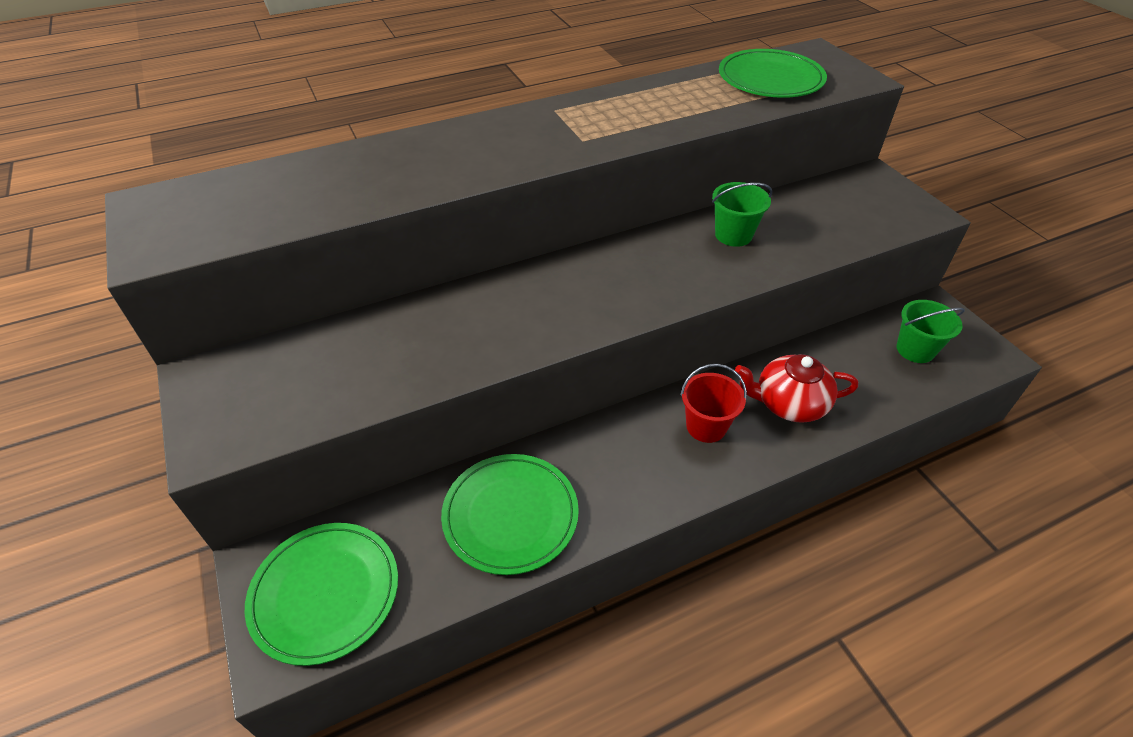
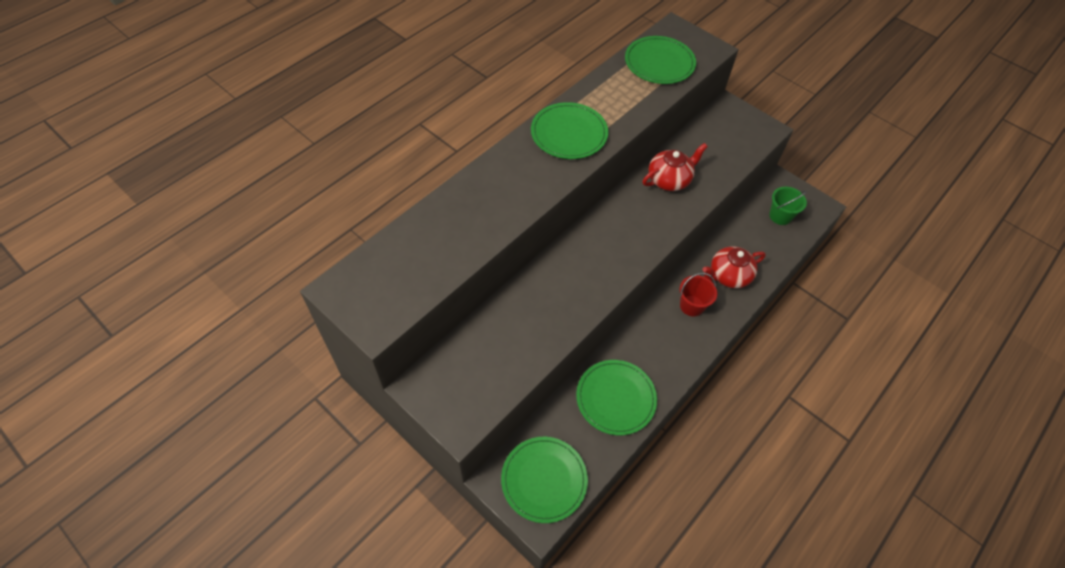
camera: 25 degrees left, 10 degrees up
(587, 120) = (569, 133): none -> green plate
(733, 235) = (669, 179): green bucket -> red teapot

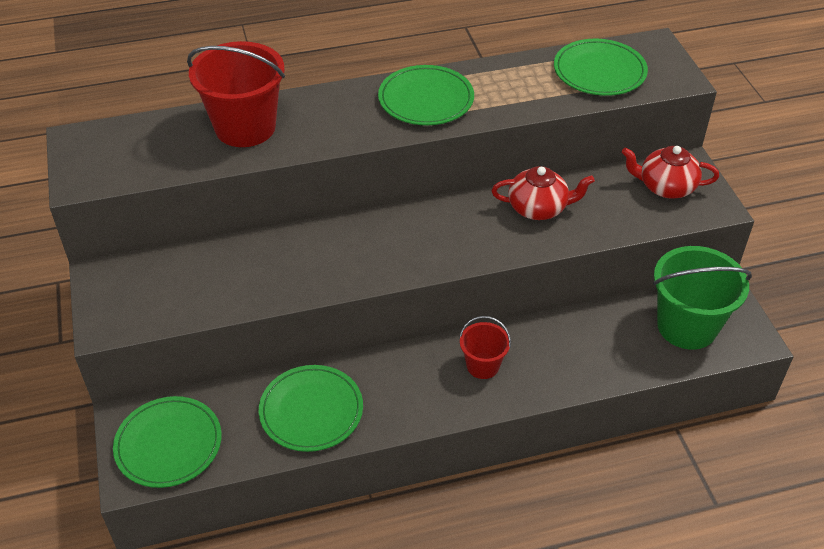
camera: 35 degrees right, 10 degrees down
(462, 215) = (245, 127): none -> red bucket
(728, 275) = (557, 357): red teapot -> red teapot (665, 187)
(780, 216) = (687, 326): green bucket -> green bucket, size x1.86

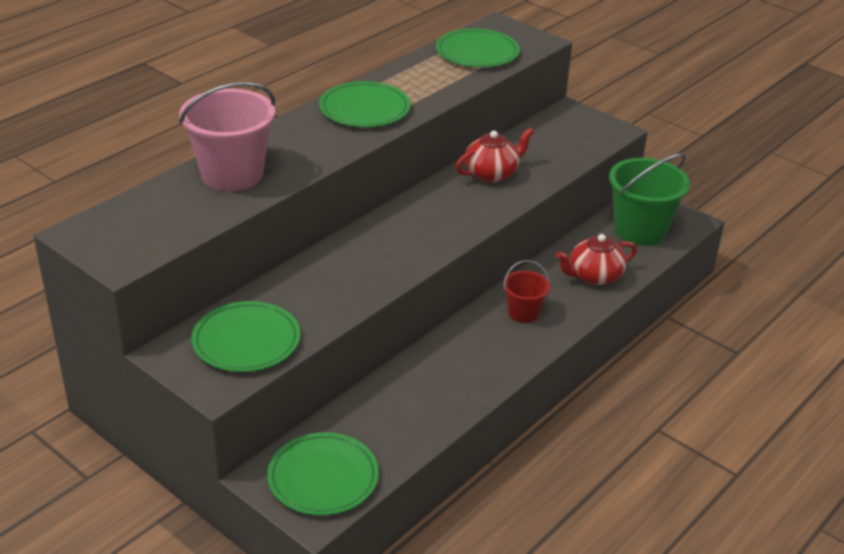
camera: 35 degrees left, 10 degrees down
(245, 127) = (232, 174): red bucket -> pink bucket
(311, 410) = (421, 400): green plate -> green plate (246, 340)
(665, 187) = (568, 129): red teapot -> red teapot (594, 276)

